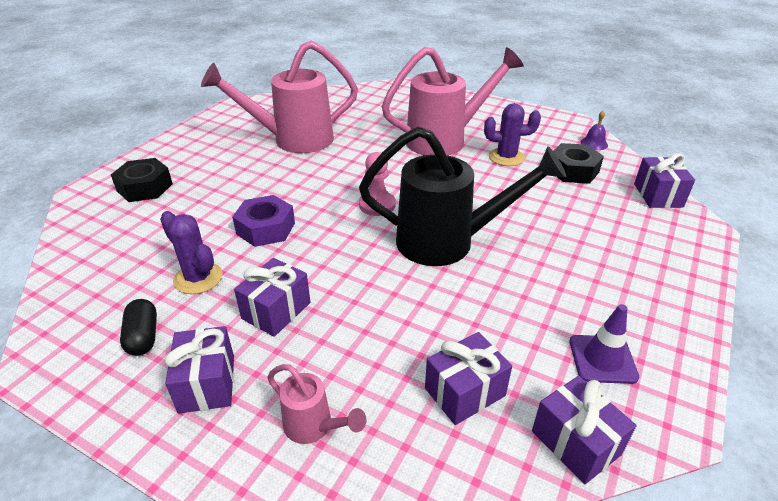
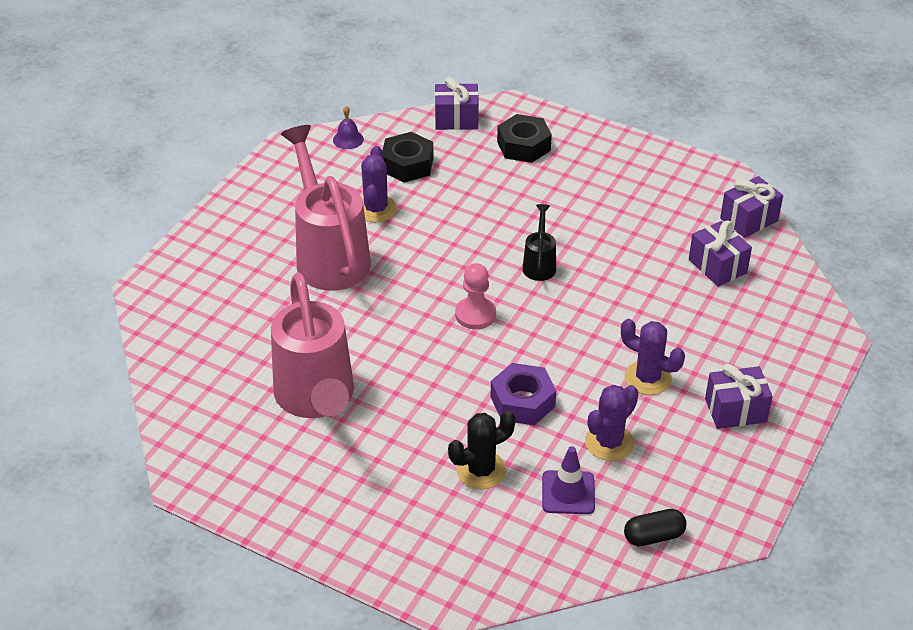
camera: 90 degrees left, 5 degrees up
(143, 337) = (692, 465): black capsule -> black capsule (653, 536)
(145, 187) = (437, 534): black nut -> black nut (523, 146)
(197, 206) = (481, 470): none -> black cactus
(276, 310) = (647, 378): purple gift -> purple cactus
(314, 427) = (763, 344): pink watering can -> none
(449, 242) = (539, 264): black watering can -> black watering can, size x0.46
(602, 359) = (675, 194): purple traffic cone -> purple traffic cone (568, 493)

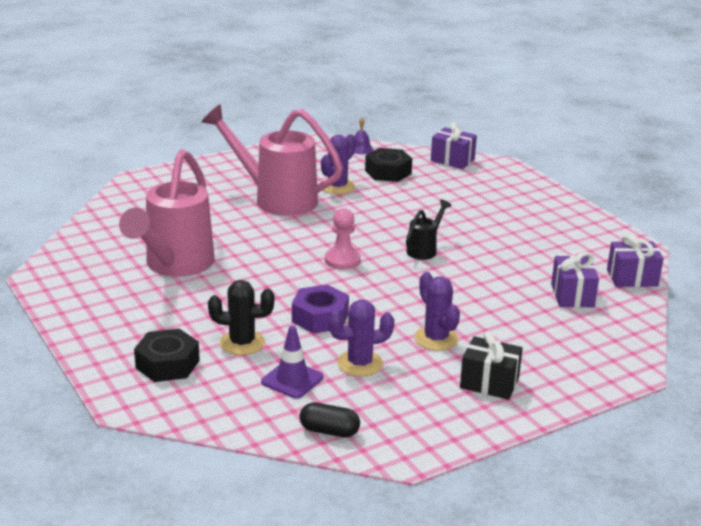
camera: 30 degrees right, 15 degrees down
(329, 255) = (276, 199): pink watering can -> pink watering can turned 75 degrees counterclockwise
(523, 146) = (488, 186): black nut -> black nut (167, 364)
(735, 410) = (489, 383): purple gift -> black gift

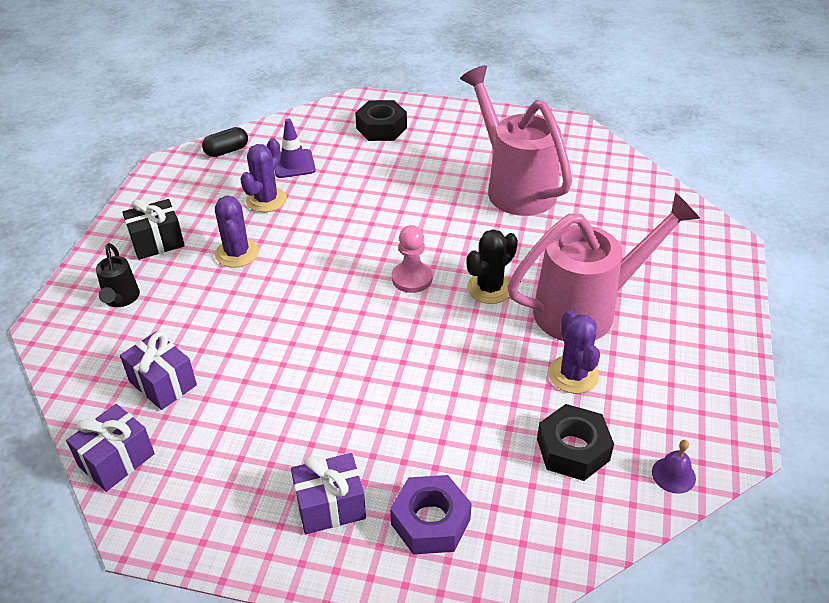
camera: 135 degrees right, 15 degrees up
(242, 343) = (363, 165): black cactus -> black cactus (489, 288)
(320, 317) = (344, 215): purple nut -> purple nut (430, 521)
(424, 249) = (364, 344): black watering can -> black watering can (121, 300)
(436, 339) = (237, 253): purple cactus -> purple cactus turned 60 degrees clockwise
(452, 160) = (549, 552): purple gift -> purple gift (330, 506)

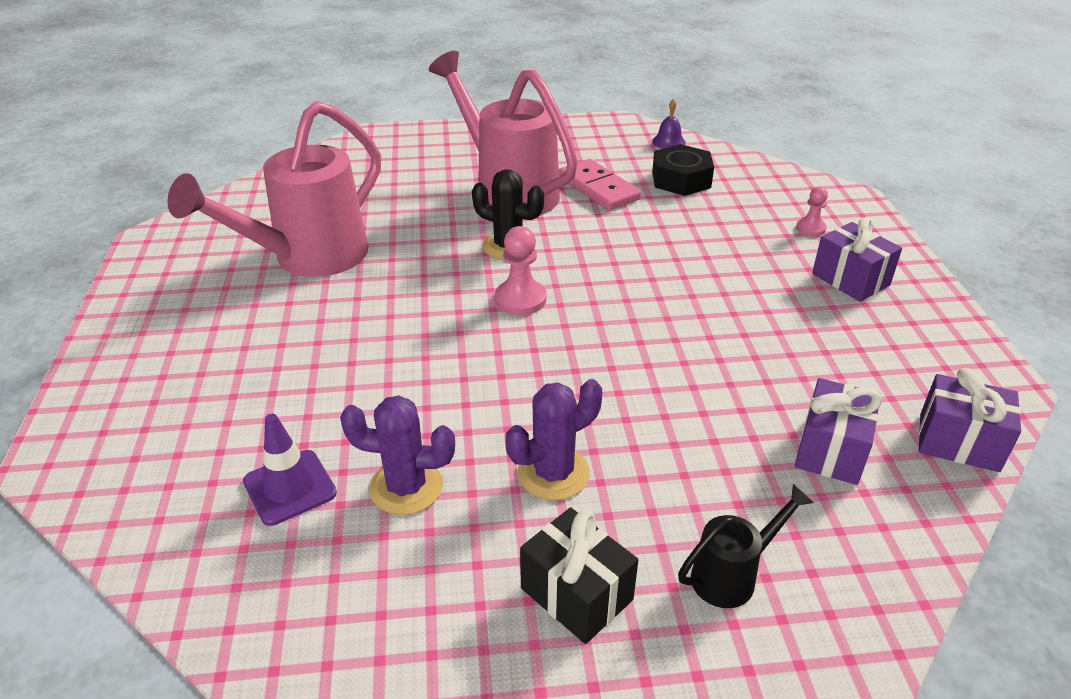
camera: 110 degrees left, 5 degrees down
(227, 151) = (257, 610): black capsule -> none
(381, 128) = (161, 409): black nut -> none
(430, 521) = (810, 228): purple nut -> pink pawn
(573, 374) = (598, 188): purple cactus -> pink domino

